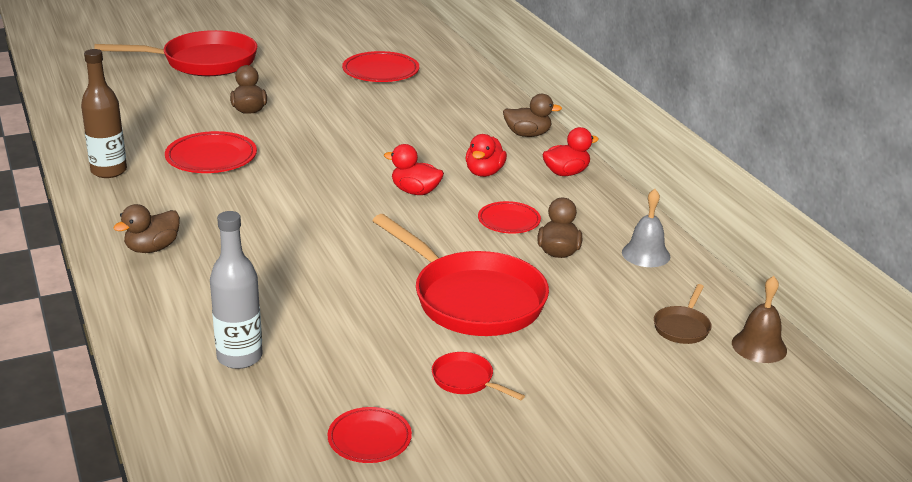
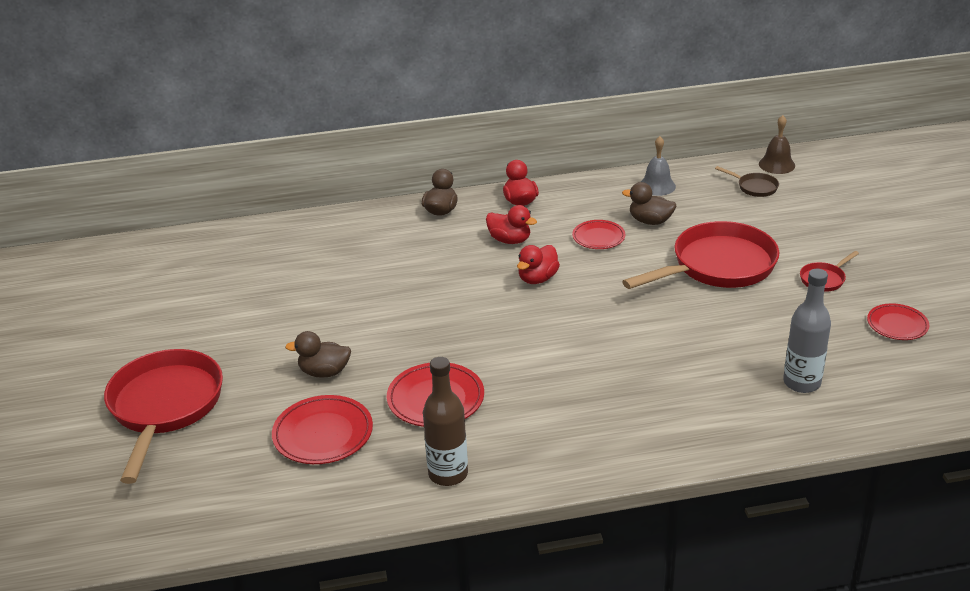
camera: 75 degrees left, 5 degrees up
(152, 248) = (622, 436): brown duck -> none
(380, 72) = (259, 280): red plate -> red plate (323, 434)

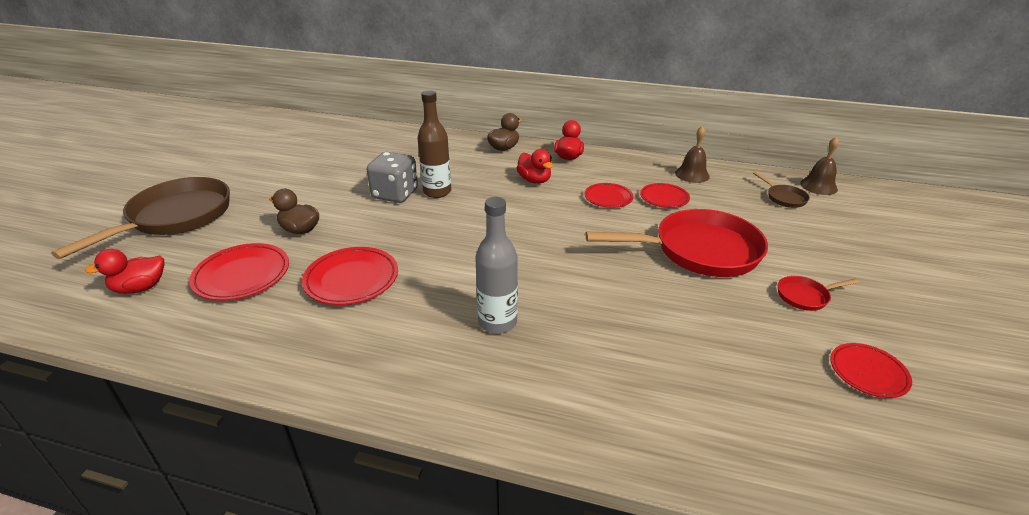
camera: 25 degrees right, 0 degrees up
(165, 407) = (175, 217): red pan -> brown pan
(380, 302) = (395, 194): none -> grey dice
(448, 474) = (288, 349): brown bottle -> brown bottle (437, 192)
(537, 279) = (529, 213): red duck -> red duck (140, 288)
(650, 221) = (664, 198): brown duck -> red plate
(657, 186) = (692, 174): grey bell -> brown bell
(801, 383) = (707, 396): grey bottle -> grey bottle (497, 322)

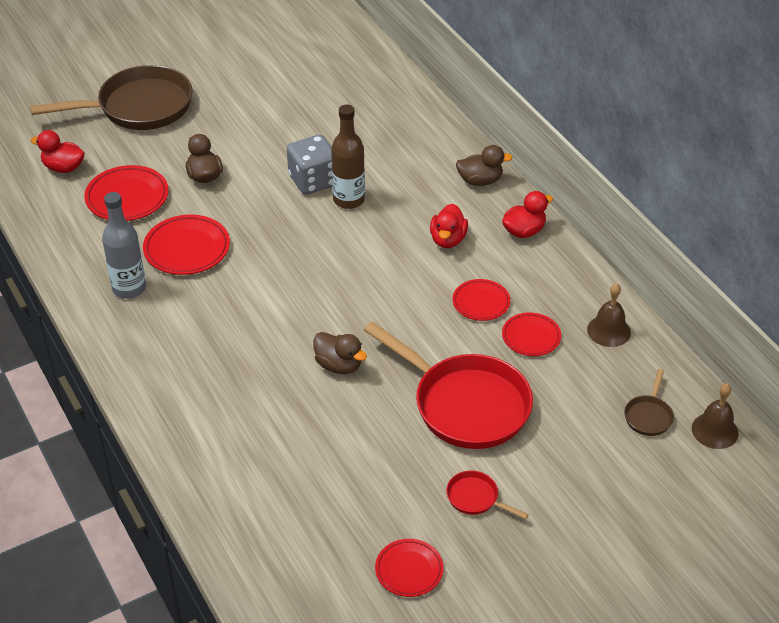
camera: 45 degrees right, 10 degrees up
(497, 322) = (232, 351): grey bottle -> grey bottle (129, 288)
(589, 280) = (339, 365): none -> brown duck

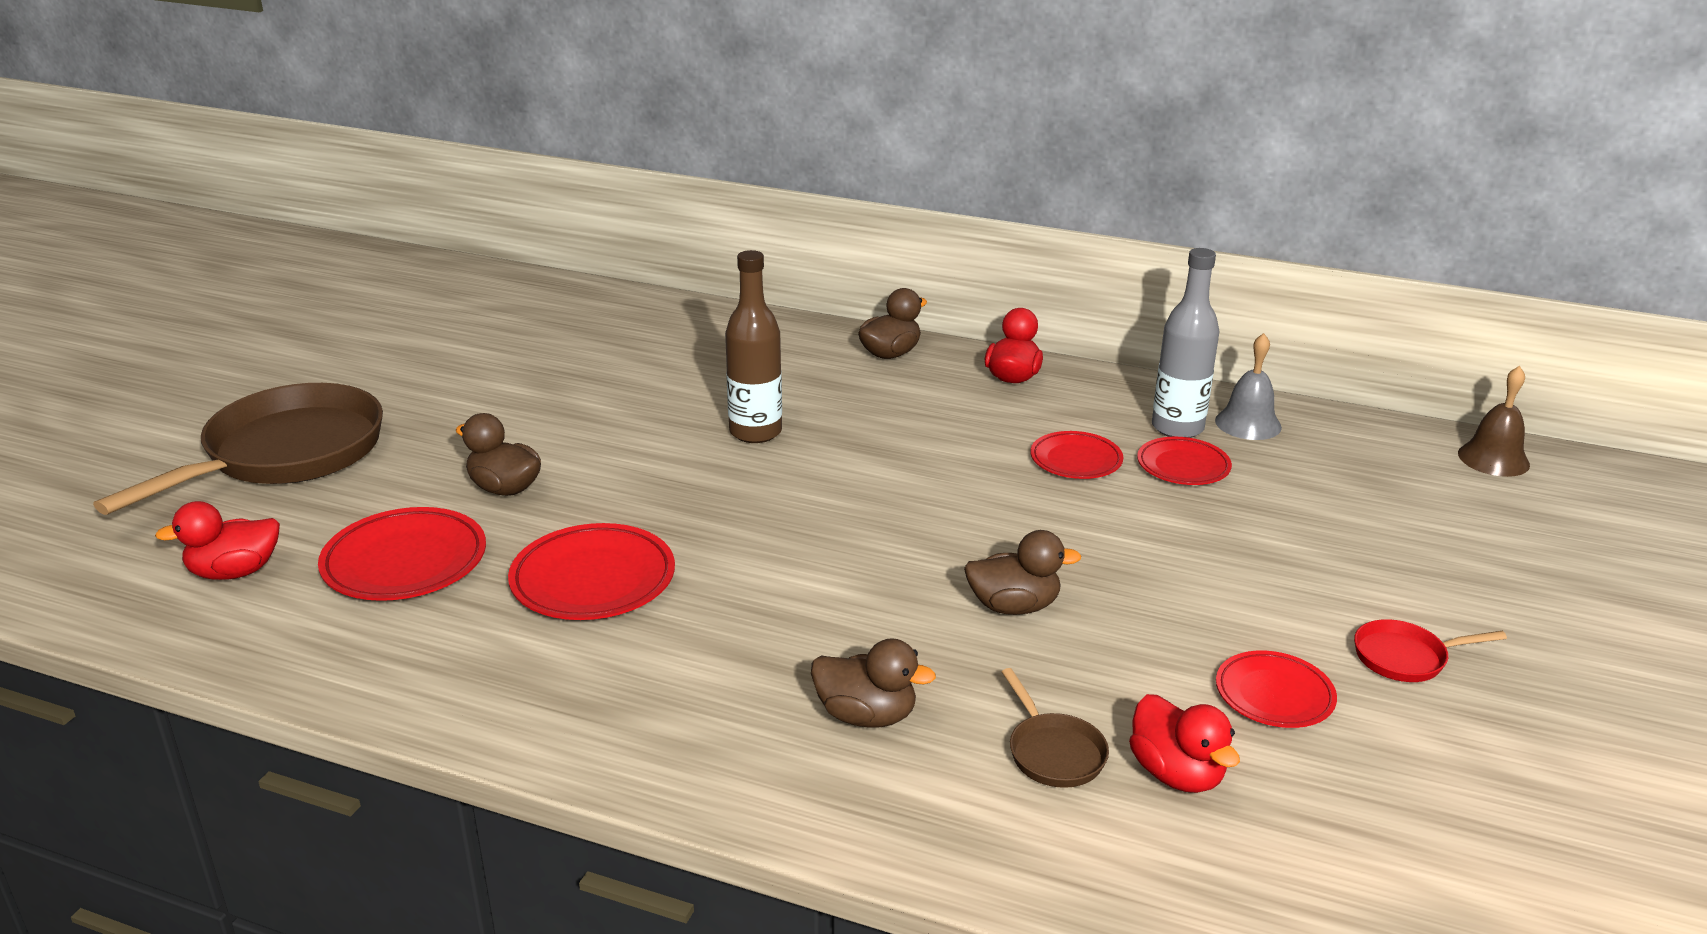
camera: 40 degrees left, 15 degrees down
(129, 288) = (562, 671): grey bottle -> grey bottle (1177, 428)
(214, 379) = (866, 716): none -> brown duck
(313, 181) = (677, 432): grey dice -> none
(409, 570) = (1480, 790): red plate -> red plate (1274, 695)
(448, 240) = (940, 419): red duck -> red duck (1176, 774)
(465, 404) = (1228, 567): red pan -> none
(608, 331) = (1248, 423): brown bell -> grey bell
(648, 416) = (1417, 478): brown pan -> brown pan (1053, 752)

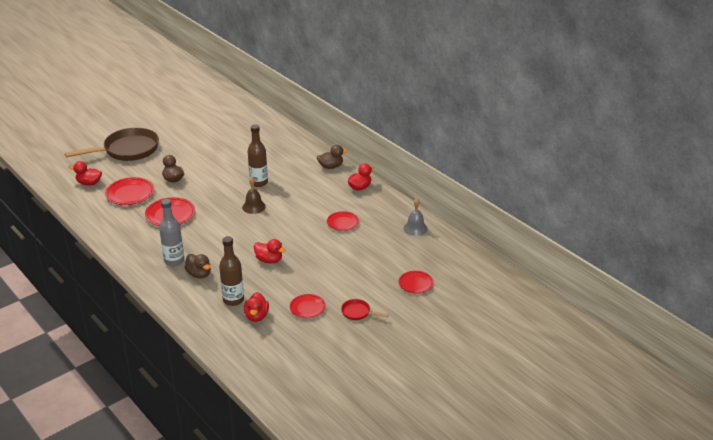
camera: 30 degrees right, 5 degrees up
(1013, 606) = (269, 260): brown duck -> red duck
(1053, 752) = (233, 300): brown pan -> brown bottle
(1177, 428) = (389, 222): grey bottle -> grey bottle (174, 261)
(1183, 466) = (373, 236): red plate -> red plate (416, 284)
(1493, 459) = (481, 267): brown bell -> brown bell (253, 207)

